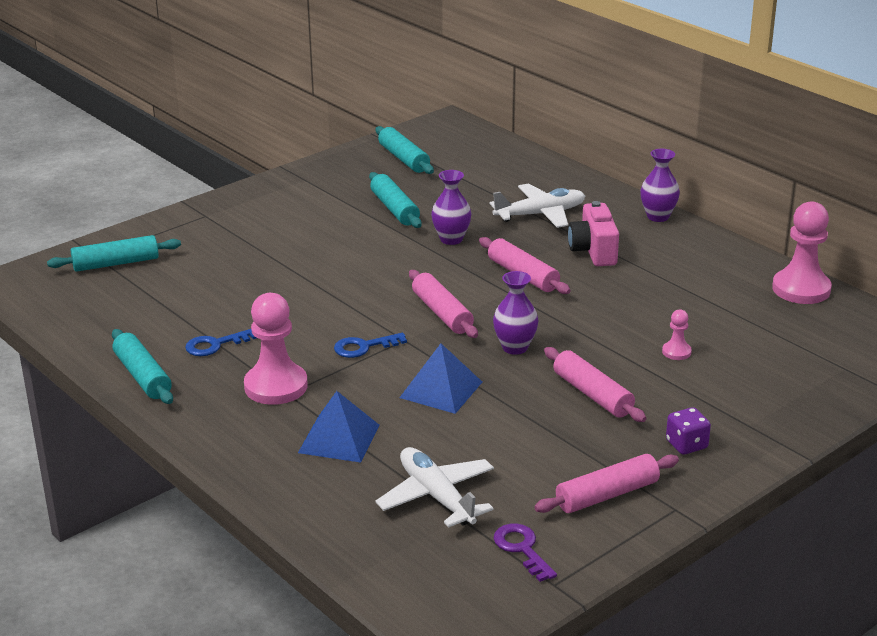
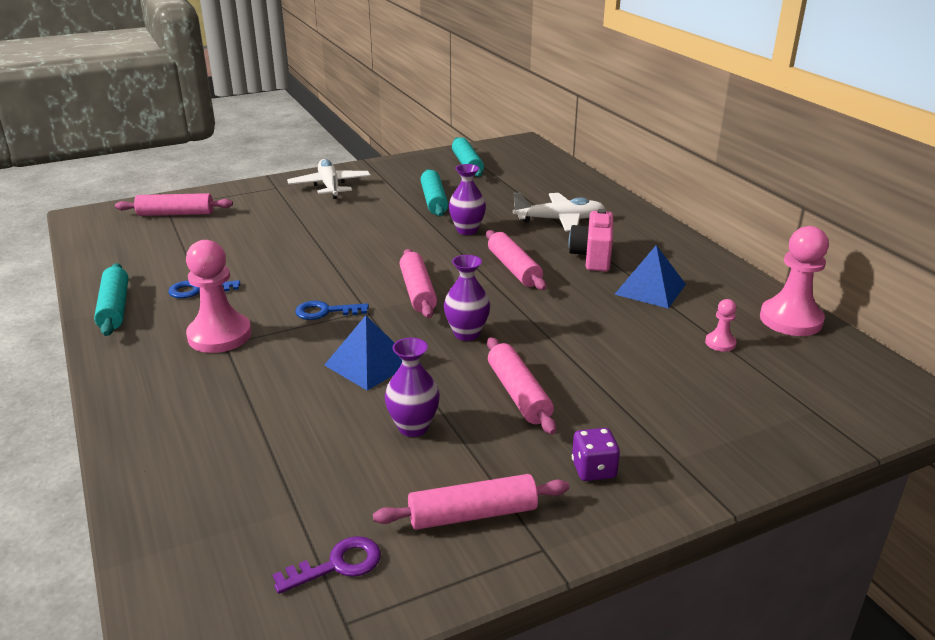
camera: 15 degrees right, 0 degrees up
(116, 263) = (176, 214): turquoise rolling pin -> pink rolling pin
(339, 438) = (237, 396): blue pyramid -> blue pyramid (650, 289)
(436, 496) = (288, 479): white plane -> white plane (330, 186)
(522, 549) = (337, 565): purple key -> purple key turned 75 degrees clockwise
(658, 217) = (669, 235): purple vase -> purple vase (413, 427)
(676, 352) = (629, 363): pink pawn -> pink pawn (720, 343)

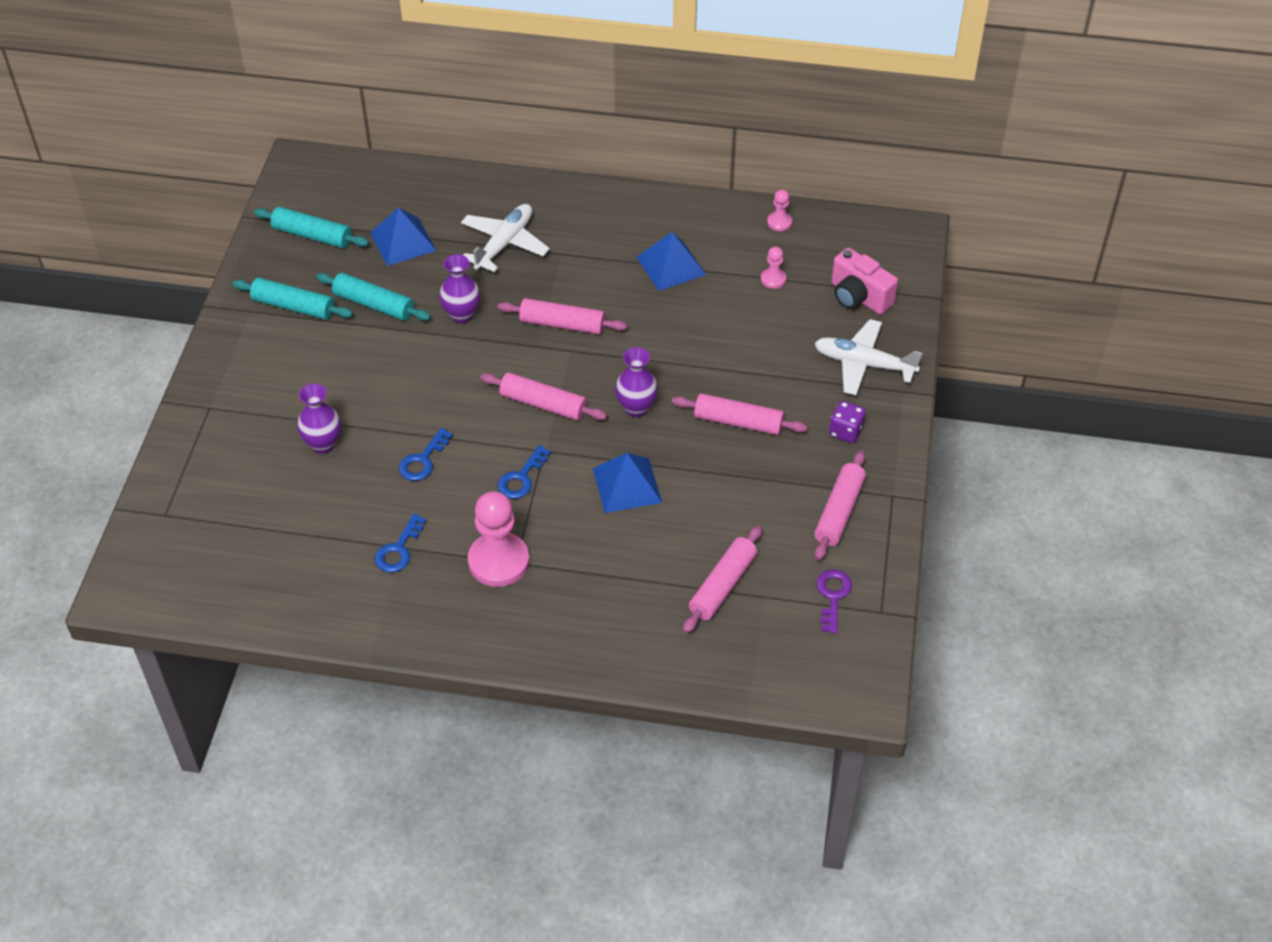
camera: 55 degrees left, 20 degrees up
(115, 308) = (378, 619): turquoise rolling pin -> turquoise rolling pin (294, 306)
(176, 214) = (196, 512): pink rolling pin -> pink rolling pin (722, 585)
(302, 267) = (423, 460): none -> blue key
(330, 186) = (253, 364): white plane -> white plane (863, 364)
(413, 427) = (728, 498): purple vase -> purple vase (323, 444)
(506, 189) = (403, 241): none -> blue pyramid
(592, 257) = (590, 265): pink camera -> pink camera (859, 297)
(791, 320) = (779, 222): pink pawn -> pink pawn, size x0.47

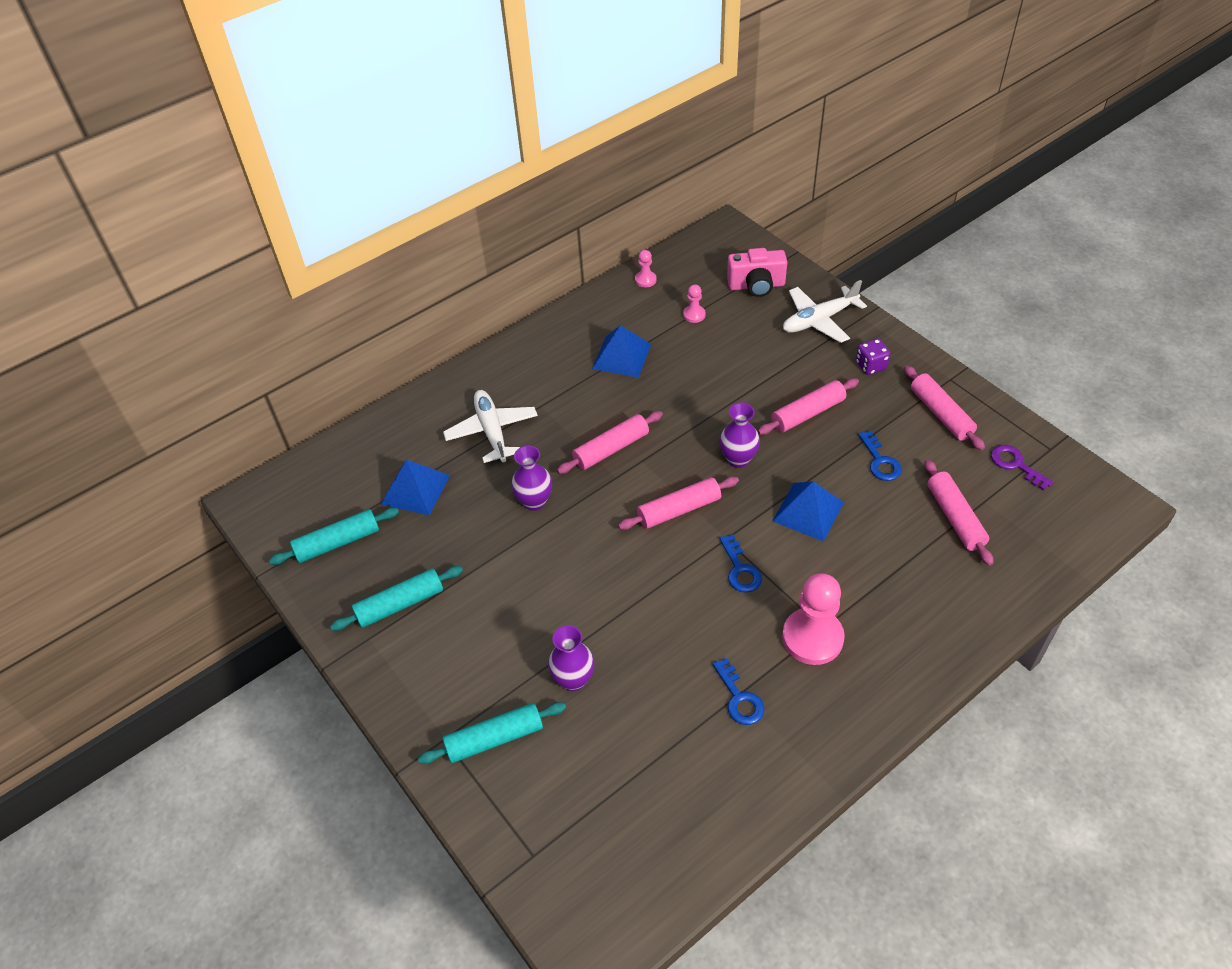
camera: 45 degrees left, 0 degrees up
(374, 304) = (460, 549): turquoise rolling pin -> turquoise rolling pin (494, 739)
(423, 460) = (659, 621): blue key -> blue key (880, 461)

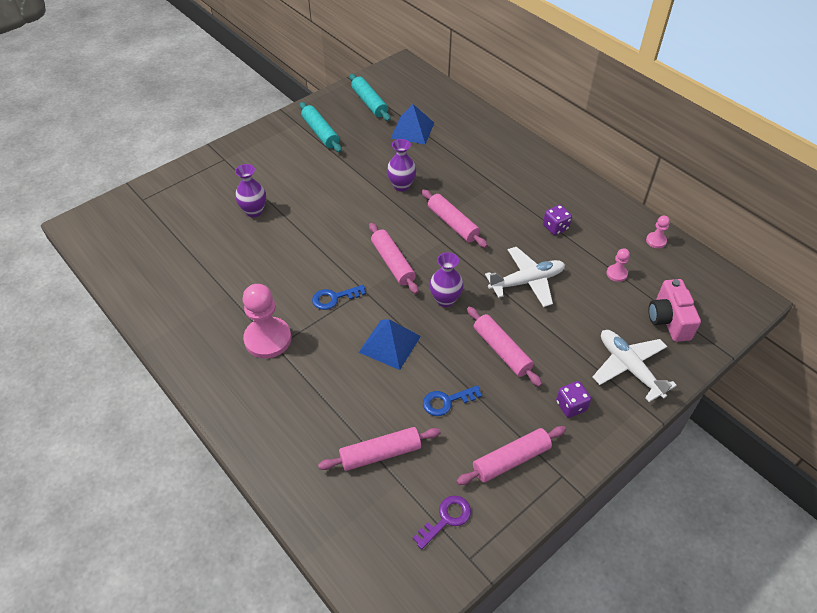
camera: 85 degrees right, 0 degrees up
(492, 431) = (467, 161): white plane -> white plane (527, 281)
(494, 739) = (219, 179): turquoise rolling pin -> none
(621, 356) = (555, 227): blue pyramid -> purple dice
(739, 698) = (225, 294): blue key -> none

